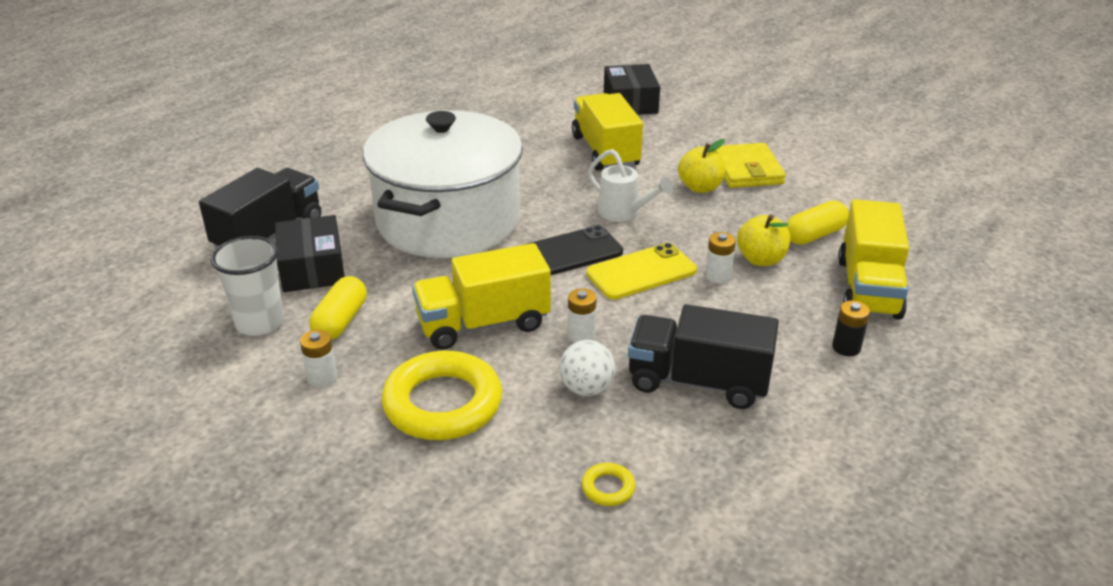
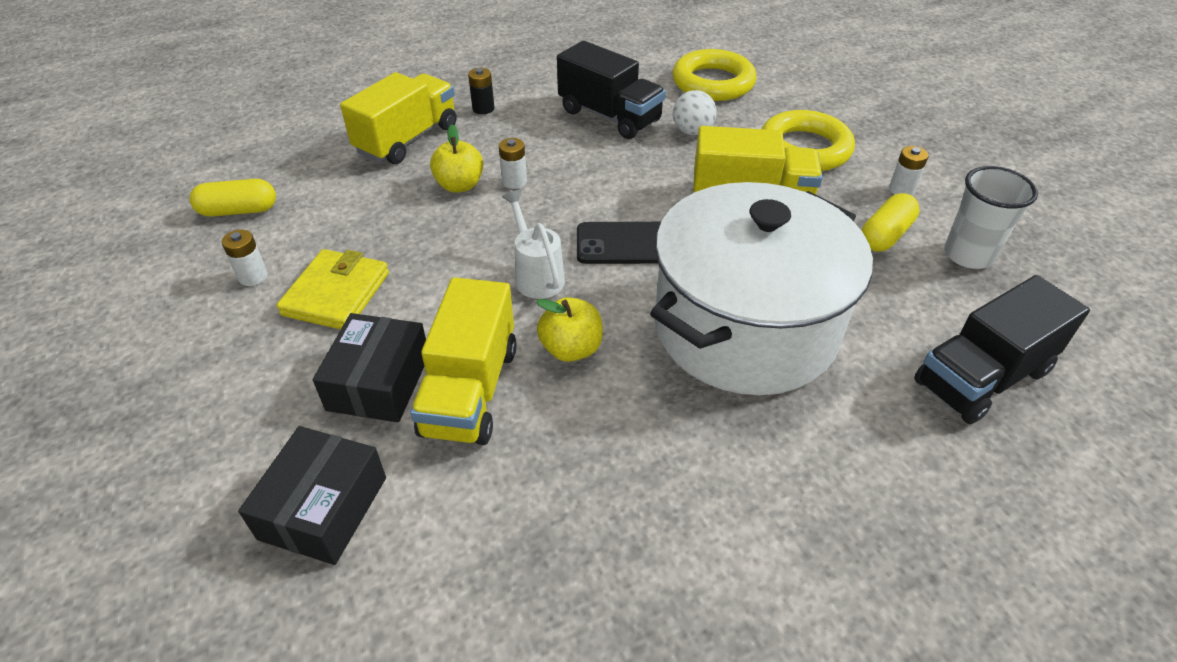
camera: 155 degrees left, 10 degrees up
(312, 268) = (918, 306): black box -> black box (378, 382)
(581, 335) = (671, 167): white battery -> white battery (253, 276)
(608, 488) = (713, 83): yellow ring -> yellow ring, size x2.44
(641, 272) = (578, 204): yellow phone -> none
(700, 187) = (418, 285): yellow apple -> yellow apple (571, 349)
(814, 235) = (382, 193): yellow capsule -> yellow capsule (238, 211)

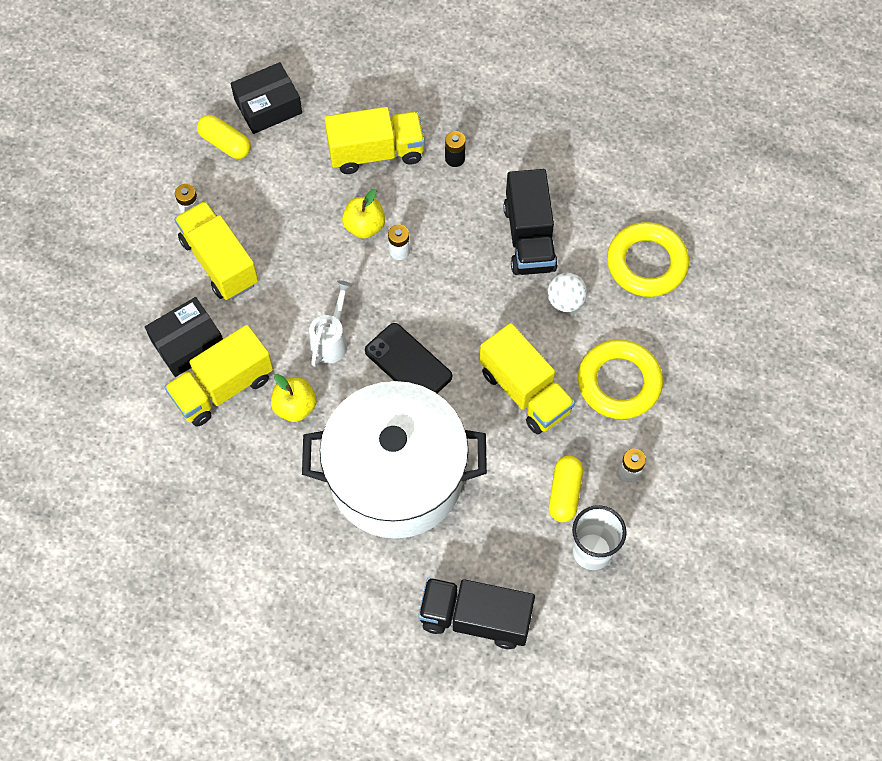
camera: 45 degrees right, 20 degrees up
(323, 508) = (106, 395): black box -> black box (268, 106)
(336, 294) = (219, 261): yellow wallet -> yellow truck
(885, 235) = (564, 493): yellow capsule -> yellow capsule turned 75 degrees counterclockwise

